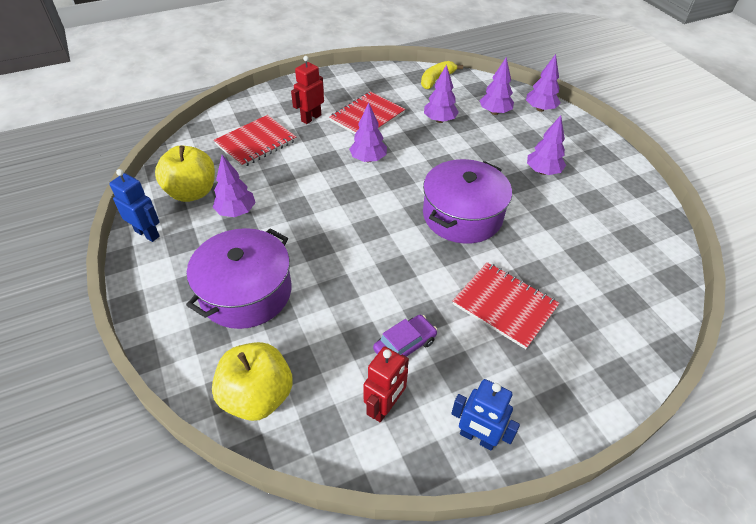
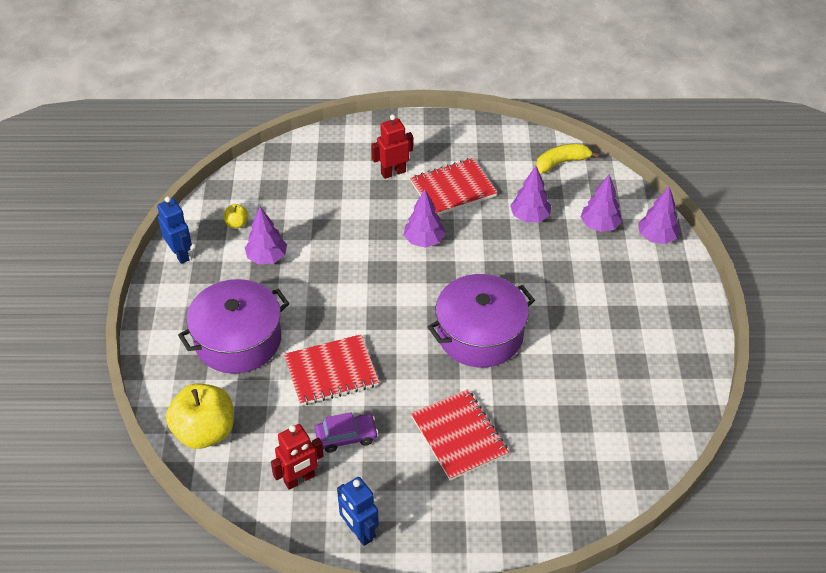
camera: 25 degrees right, 0 degrees up
(192, 192) = (237, 223): yellow apple -> yellow apple, size x0.44
(256, 143) = (322, 186): red notebook -> red notebook (331, 372)
(543, 171) = (600, 314): purple tree -> none

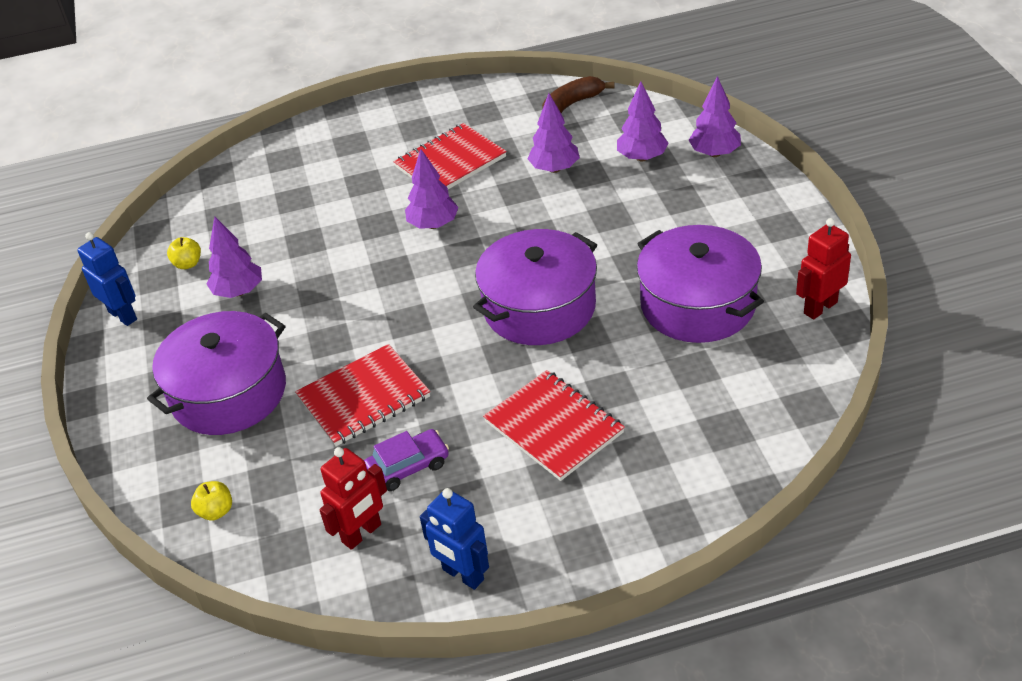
camera: 10 degrees left, 5 degrees down
(205, 432) = (216, 511): yellow apple -> yellow apple, size x0.44
(393, 172) = (370, 162): red robot -> red robot (820, 307)
(561, 163) = (571, 105): yellow banana -> brown banana
(597, 365) = (698, 304): none -> purple pot

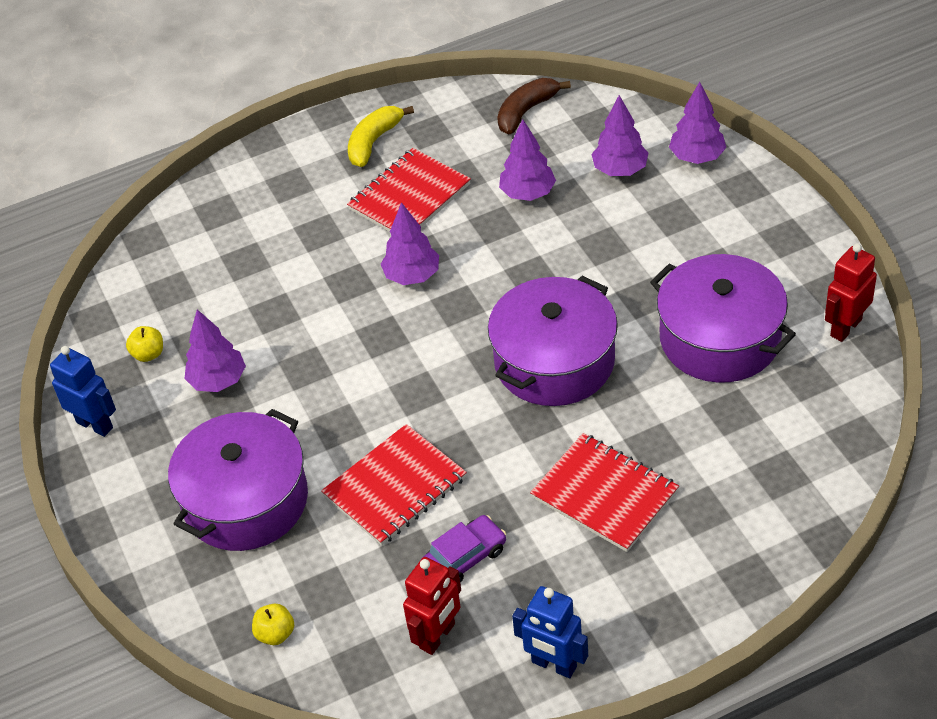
camera: 10 degrees left, 5 degrees up
(433, 117) = (374, 142): none -> yellow banana

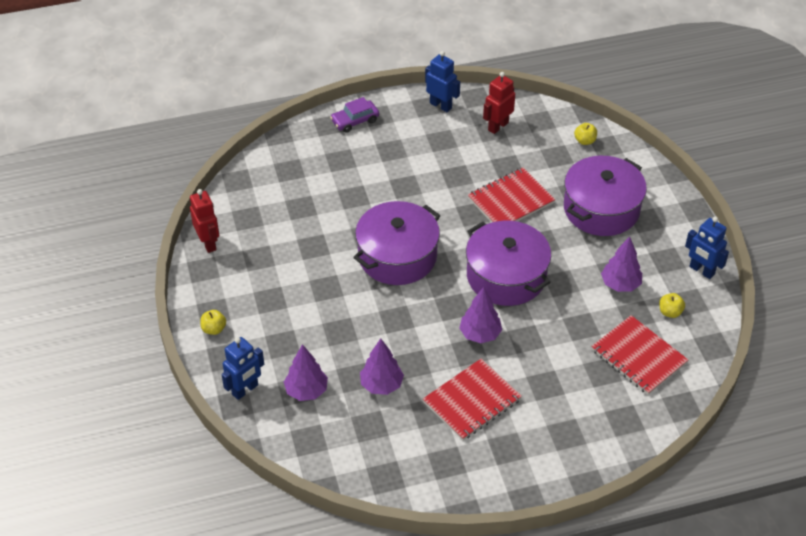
camera: 175 degrees left, 0 degrees up
(374, 142) = (493, 461): yellow banana -> none
(464, 557) = (476, 159): purple car -> purple car (355, 121)
(526, 111) = (362, 464): brown banana -> none
(604, 494) = (390, 176): red notebook -> red notebook (638, 356)
(697, 157) = (245, 390): purple tree -> blue robot
(720, 338) = (288, 251): purple pot -> purple pot (506, 276)
(773, 216) = (214, 329): none -> yellow apple
(845, 327) = (208, 243): red robot -> red robot turned 75 degrees counterclockwise

